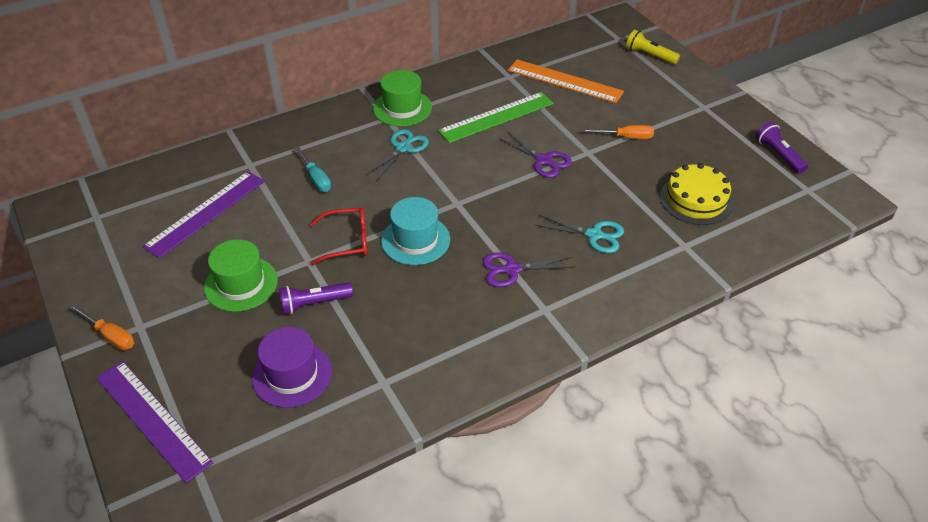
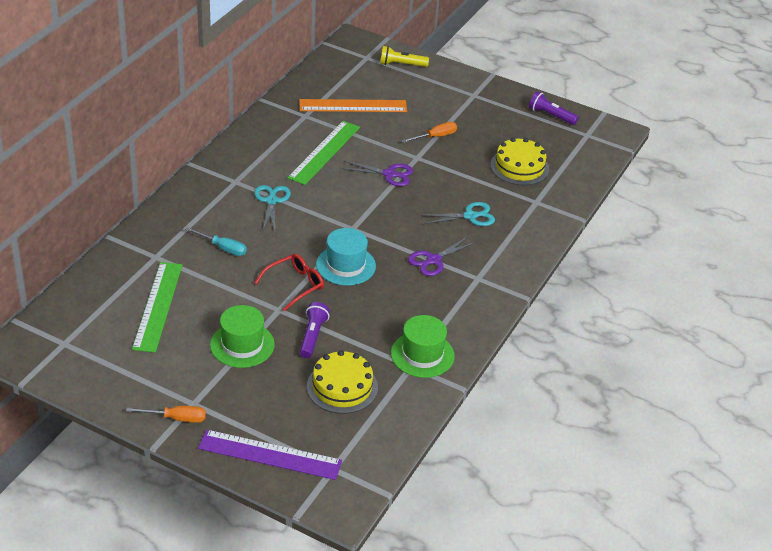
camera: 35 degrees left, 5 degrees down
(206, 213) = (158, 306): purple ruler -> green ruler
(292, 374) = (342, 387): purple hat -> yellow cake
(314, 303) = (312, 336): purple flashlight -> purple flashlight turned 150 degrees clockwise
(402, 108) = (240, 169): green hat -> green hat (422, 354)

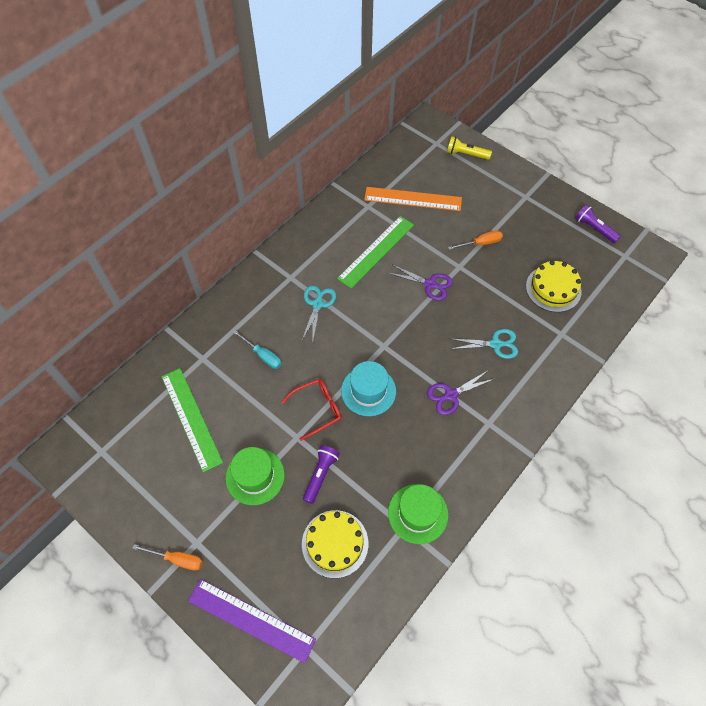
camera: 15 degrees right, 20 degrees up
(158, 306) = (191, 418): green ruler -> green ruler turned 45 degrees counterclockwise

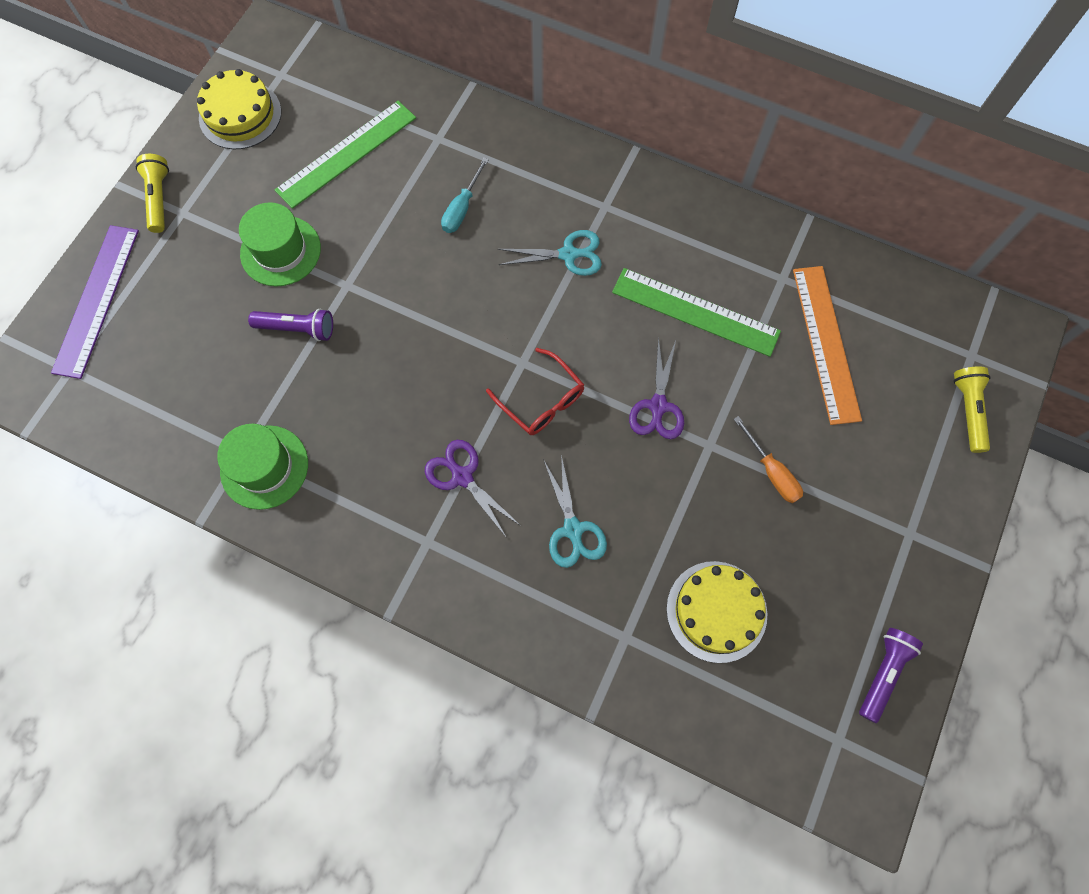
camera: 75 degrees right, 10 degrees up
(177, 559) = (159, 199): orange screwdriver -> yellow flashlight
(317, 409) = (394, 299): red glasses -> red glasses (541, 400)
(335, 543) = (205, 370): yellow cake -> yellow cake (240, 115)
(368, 391) = (440, 359): turquoise hat -> none

